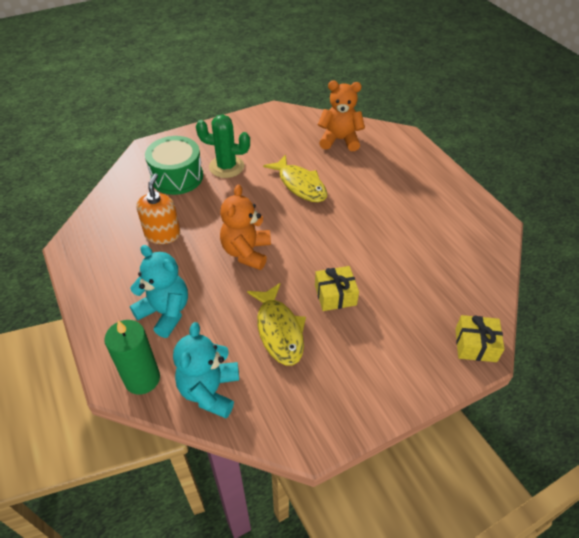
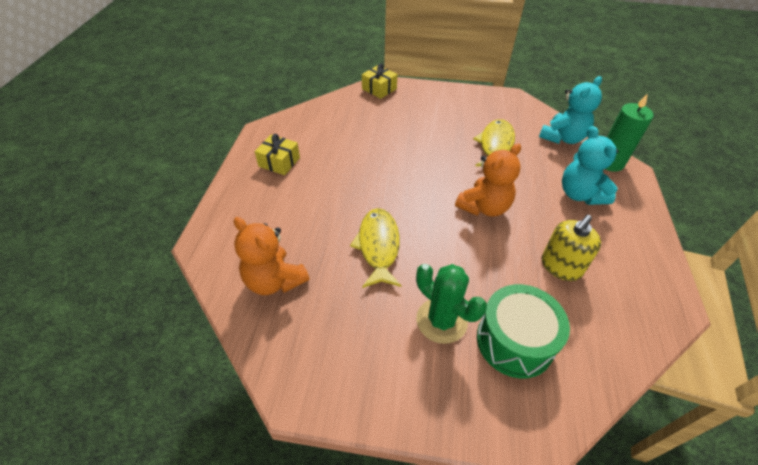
camera: 145 degrees left, 0 degrees up
(162, 234) = (561, 266): orange soap dispenser -> yellow soap dispenser
(335, 295) = (437, 146): yellow gift -> yellow gift (279, 162)

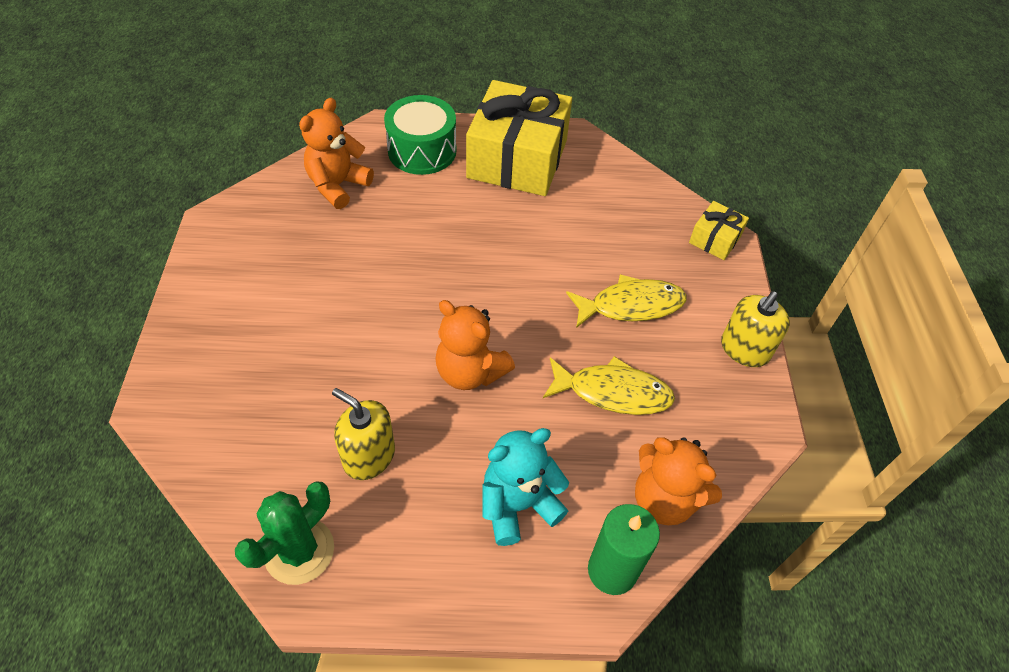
camera: 80 degrees right, 5 degrees up
(279, 162) = (517, 159): yellow gift -> yellow gift, size x2.23
(378, 246) = (389, 263): yellow fish -> yellow fish (631, 305)
(441, 320) = (287, 325): green cactus -> green cactus (299, 550)
(462, 94) = (744, 349): none -> yellow soap dispenser
(514, 341) = (258, 393): green drum -> green drum (422, 150)
(562, 138) = (664, 499): turquoise teddy bear -> orange teddy bear

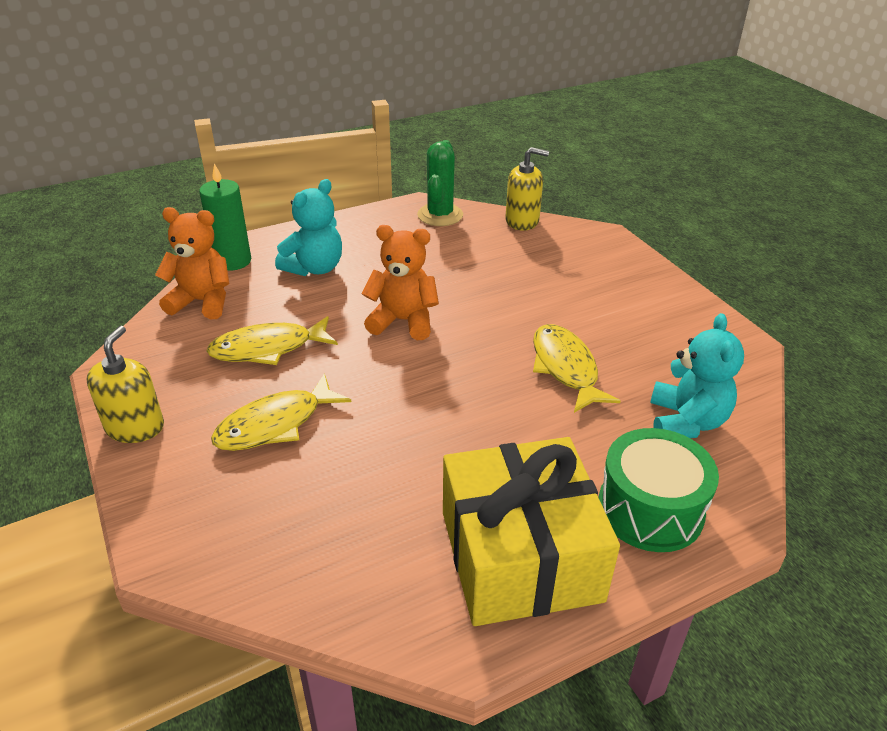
camera: 155 degrees right, 15 degrees down
(338, 185) = (686, 422): orange teddy bear -> turquoise teddy bear
(369, 456) = (437, 258): yellow soap dispenser -> yellow soap dispenser (522, 221)
(374, 260) = (565, 368): none -> yellow fish
(715, 239) = (183, 549): yellow gift -> none

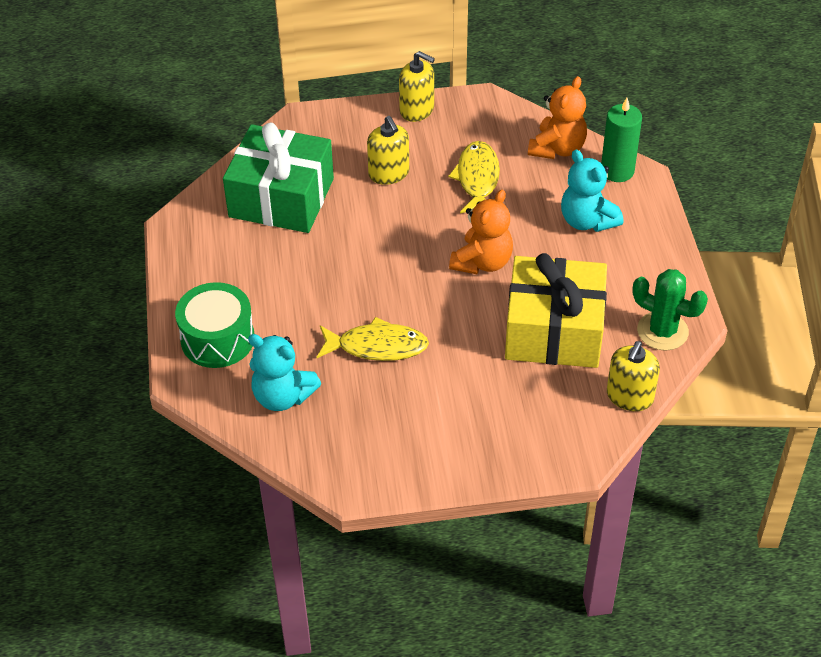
camera: 110 degrees right, 10 degrees up
(275, 424) = (389, 173): yellow fish -> yellow soap dispenser
(357, 524) = (281, 198): none -> green gift
(520, 555) = (219, 263): yellow gift -> yellow gift (554, 330)

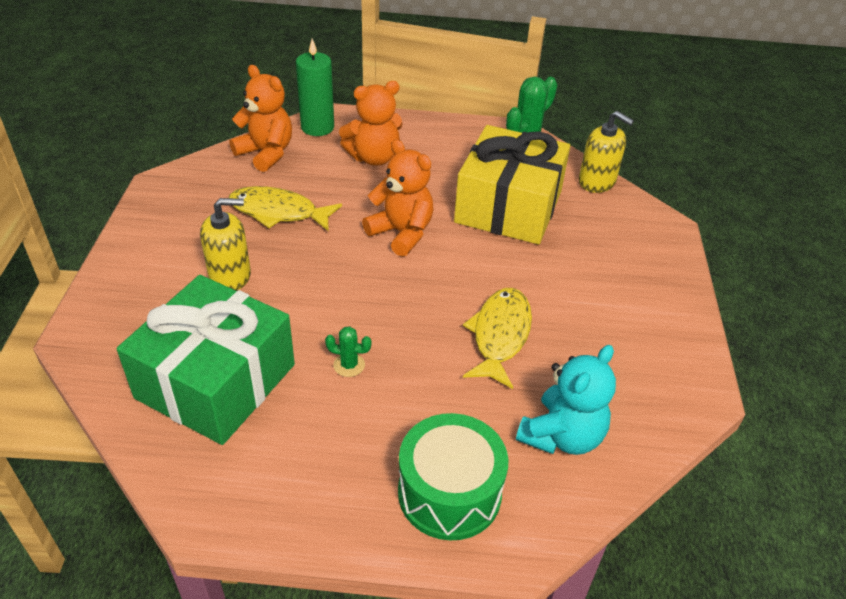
camera: 80 degrees left, 5 degrees down
(317, 262) = (349, 365): none -> green cactus
(417, 110) = (139, 234): yellow soap dispenser -> none
(587, 221) = (374, 157): turquoise teddy bear -> orange teddy bear

